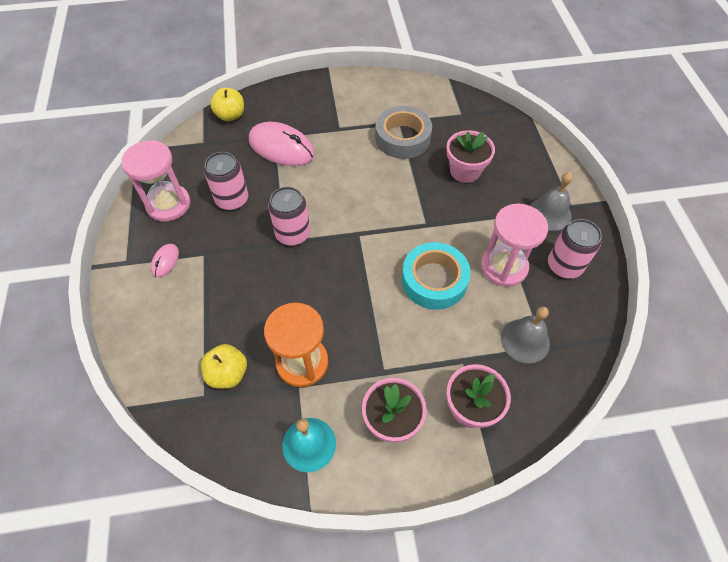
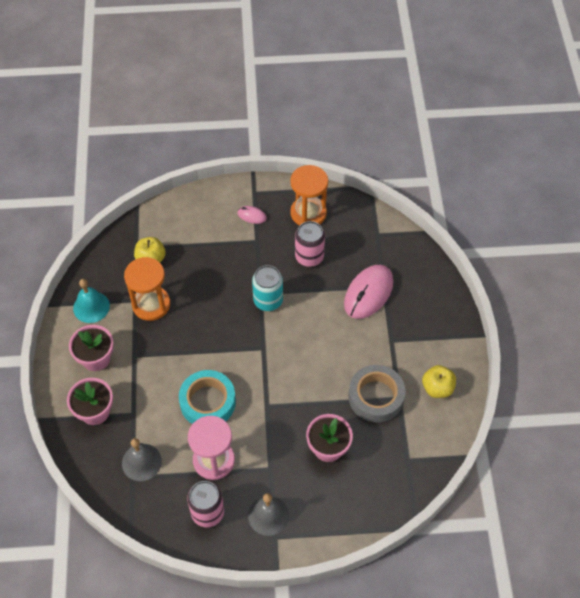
camera: 95 degrees right, 0 degrees up
(168, 204) = (308, 213): pink hourglass -> orange hourglass
(230, 115) = (412, 252): yellow apple -> yellow apple (437, 388)
(293, 234) = (268, 300): pink can -> turquoise can

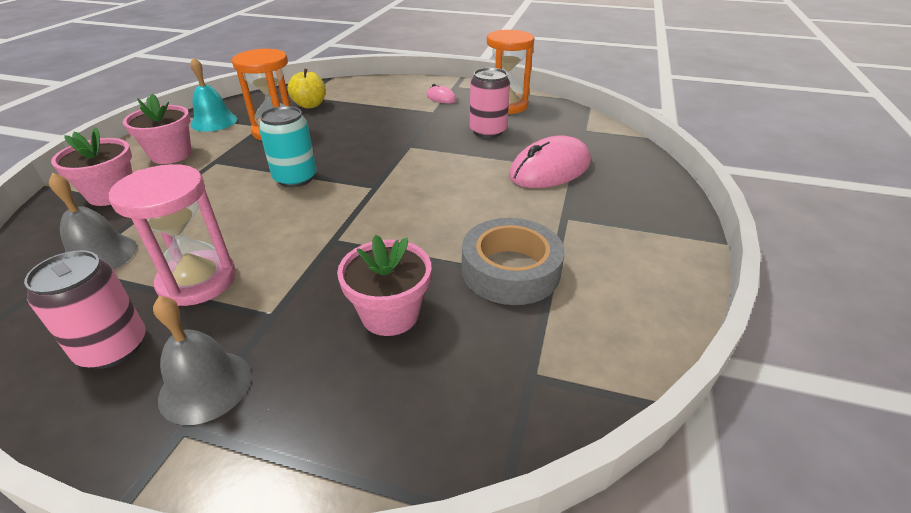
camera: 20 degrees right, 20 degrees down
(208, 402) = (256, 218): turquoise tape -> none
(268, 300) = (413, 152): turquoise can -> turquoise can (295, 178)
(437, 388) = (625, 285): yellow apple -> none

